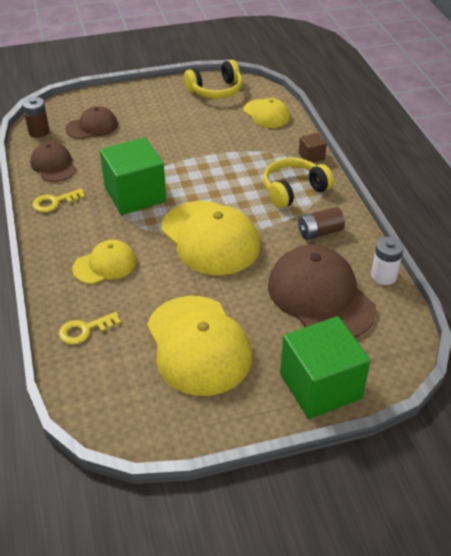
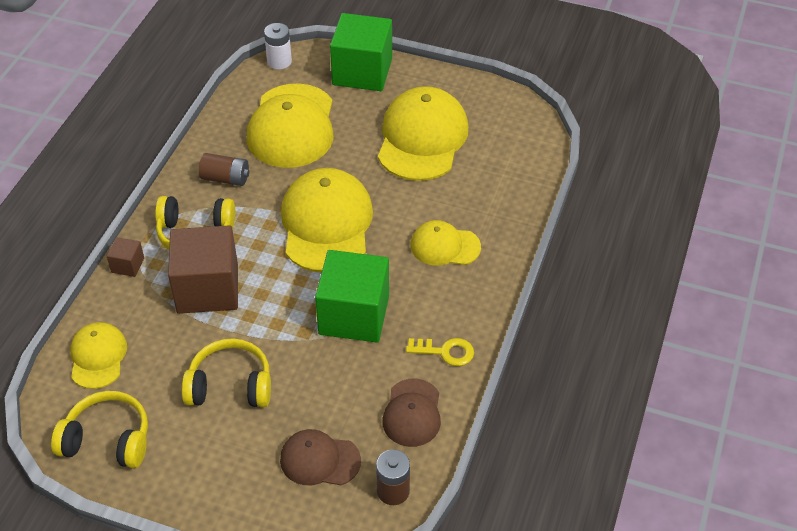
camera: 145 degrees left, 5 degrees up
(84, 330) = (503, 194): yellow key -> none
(176, 133) = (230, 385): none -> yellow headphones
(246, 167) = (207, 288): none -> brown cube
(320, 297) = (292, 126): brown cap -> yellow cap
(383, 276) = (223, 117): white battery -> white battery (279, 61)

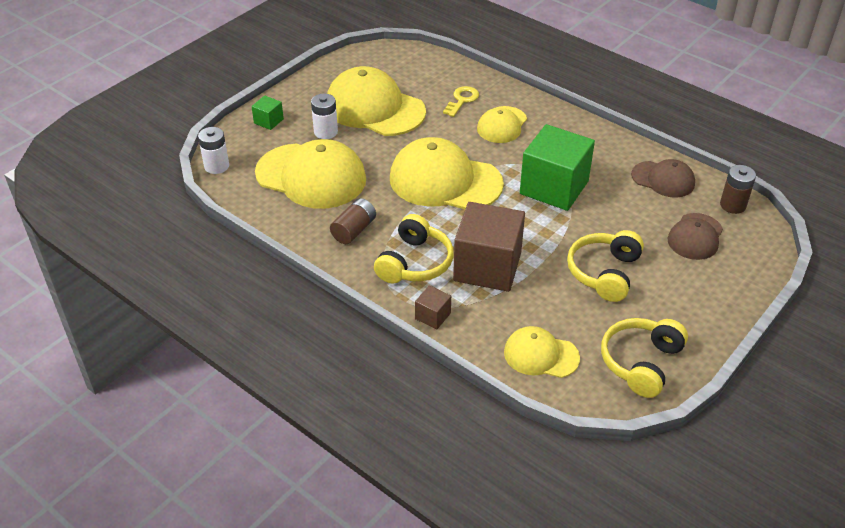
camera: 70 degrees left, 5 degrees down
(362, 72) = (268, 121): green cube -> green cube, size x0.44
(364, 115) = (326, 132): none -> white battery
(445, 352) = (609, 150): yellow key -> yellow key (462, 100)

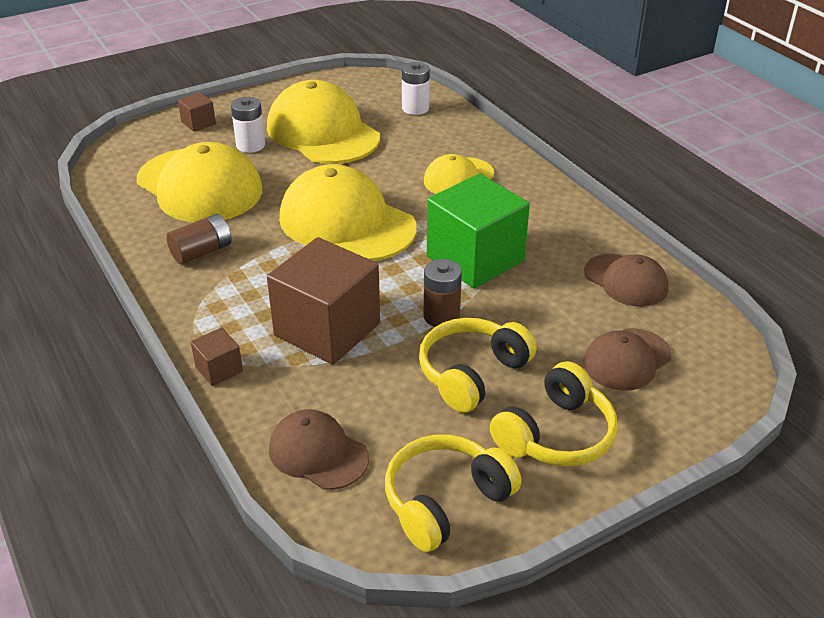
camera: 20 degrees right, 5 degrees down
(216, 166) = (109, 155): white battery -> white battery (415, 108)
(268, 121) = (198, 123): green cube -> brown cube
(415, 263) = (244, 303): yellow headphones -> yellow headphones (556, 434)
(462, 100) = (429, 143): yellow key -> none
(541, 355) = (318, 453): yellow cap -> brown cap
(733, 205) = (705, 333): brown battery -> brown battery (441, 316)

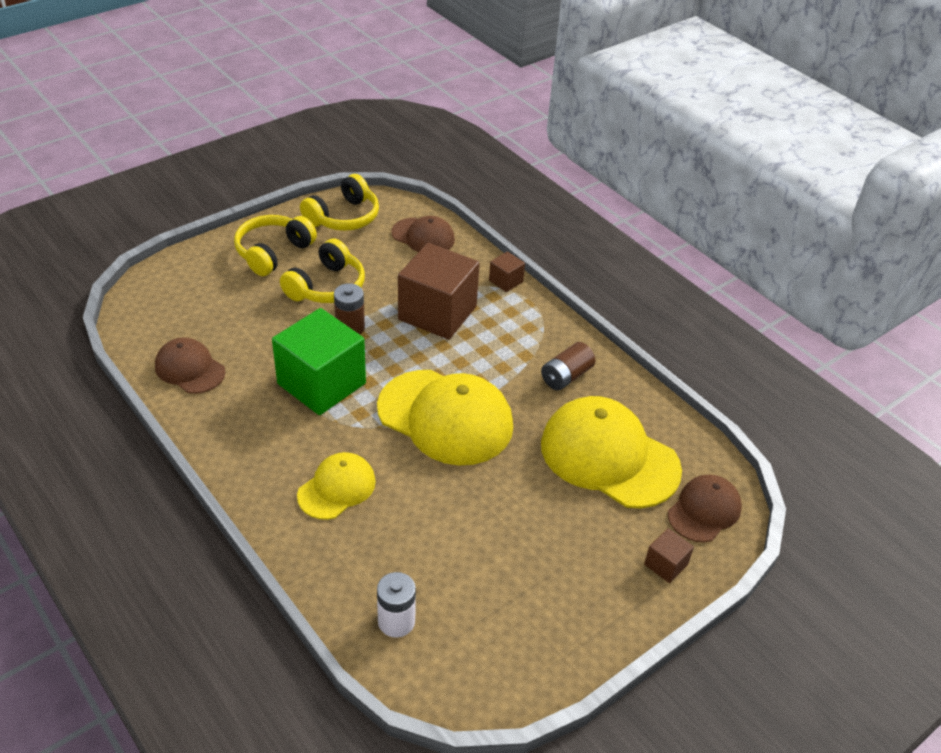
camera: 170 degrees right, 5 degrees up
(250, 145) = (584, 526): white battery -> none
(322, 132) = (506, 558): yellow cap -> none
(627, 359) = (211, 302): brown cap -> brown cap (704, 510)

